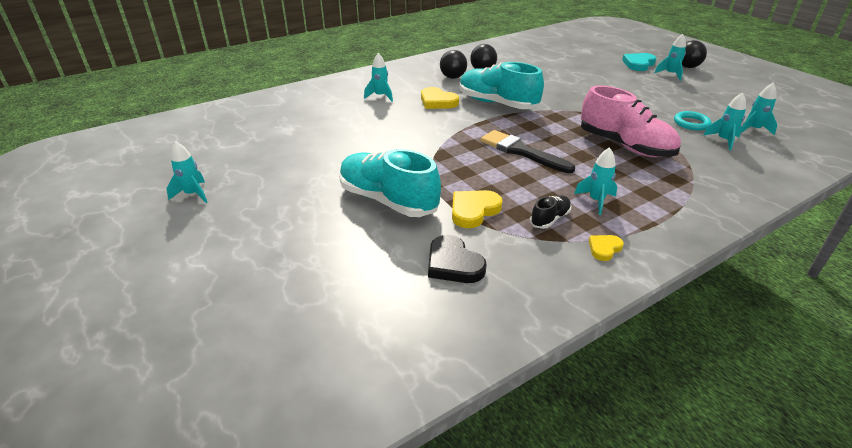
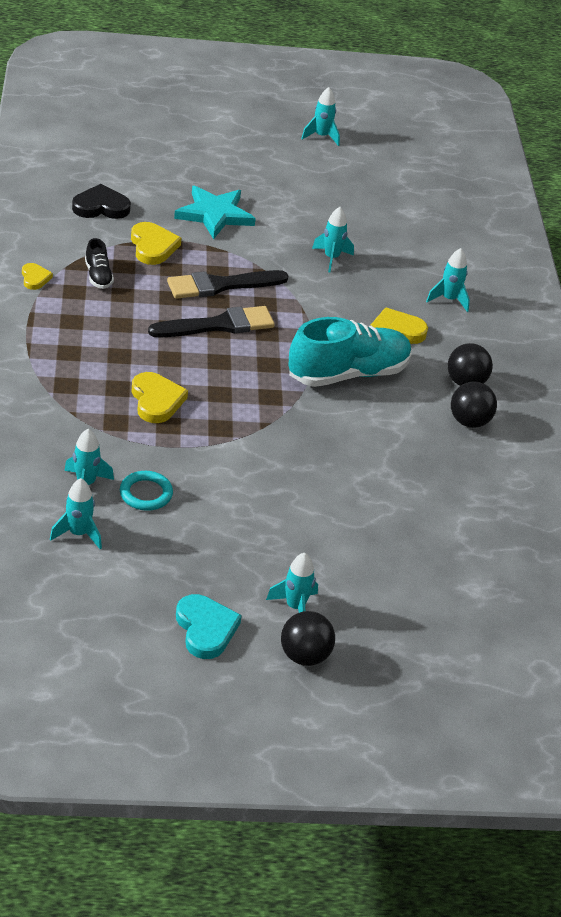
camera: 115 degrees right, 5 degrees up
(388, 200) = (214, 214): turquoise shoe -> turquoise star
(478, 165) = (221, 285): none -> black brush
(596, 201) = (92, 315): turquoise rocket -> turquoise rocket (331, 258)
(625, 145) = (156, 400): pink shoe -> yellow heart
(638, 64) = (364, 605): turquoise heart -> turquoise heart (205, 629)

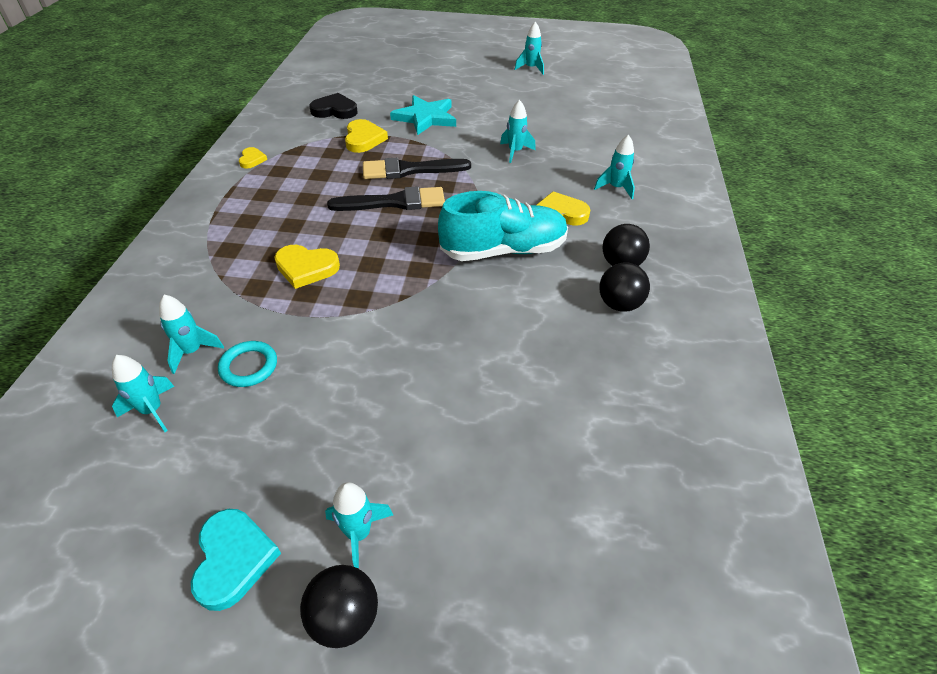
camera: 15 degrees right, 5 degrees up
(98, 276) = (306, 159): black shoe -> none
(156, 400) = (306, 268): yellow heart -> yellow heart turned 105 degrees clockwise

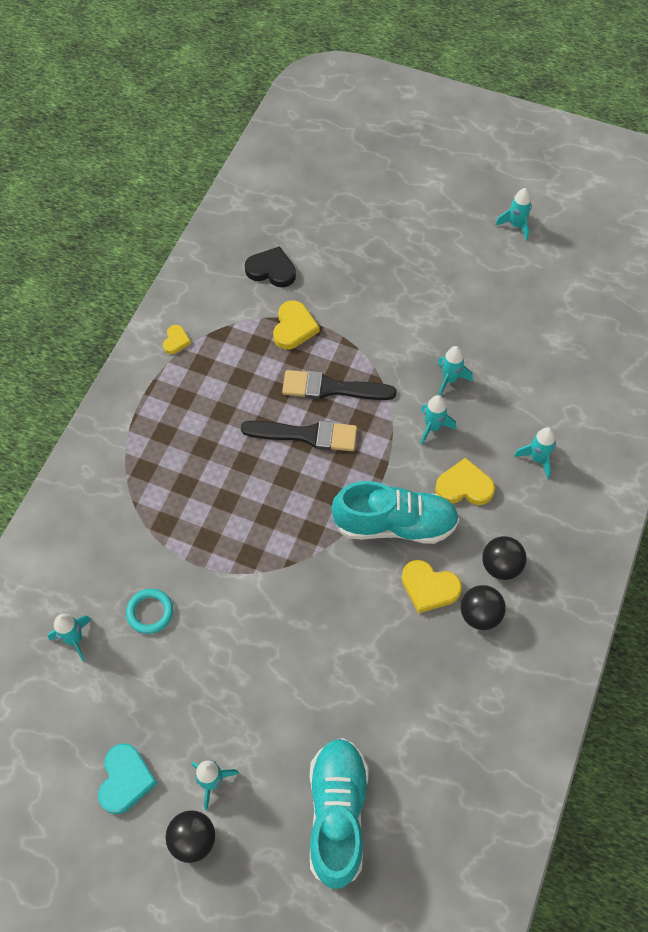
camera: 15 degrees right, 15 degrees up
(192, 351) = (107, 586): turquoise rocket -> turquoise rocket (433, 427)
(306, 268) = (210, 509): yellow heart -> yellow heart (429, 587)
(425, 118) = (367, 301): turquoise star -> none
(538, 534) = (337, 814): none -> turquoise shoe

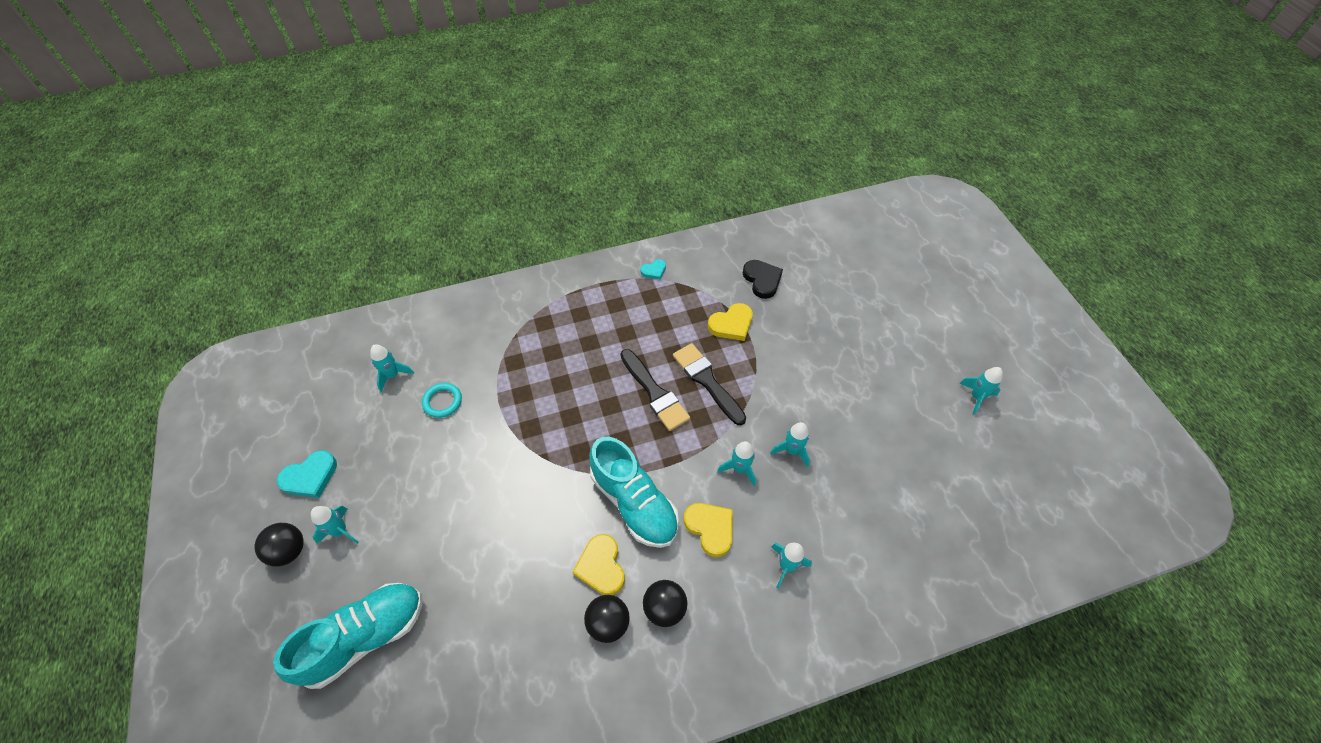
camera: 50 degrees right, 5 degrees down
(176, 341) = (654, 271): yellow heart -> turquoise heart

